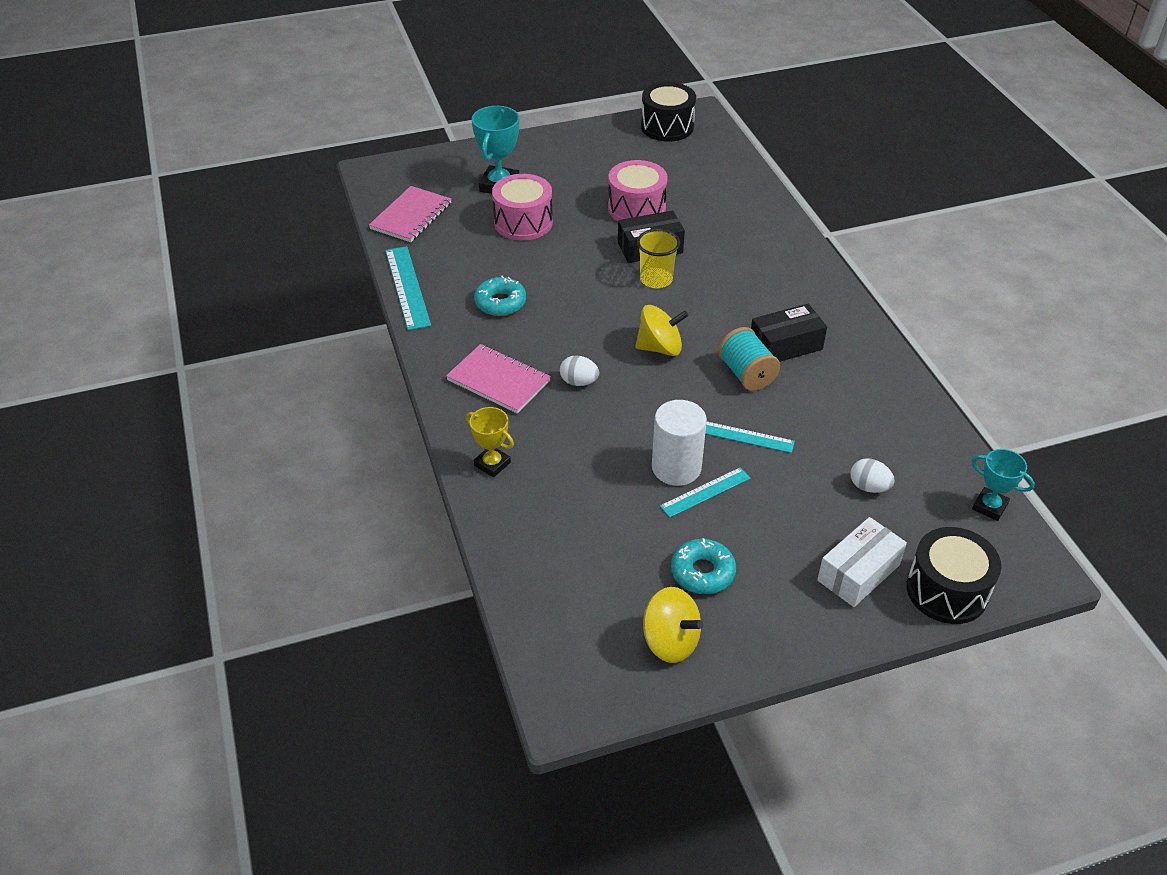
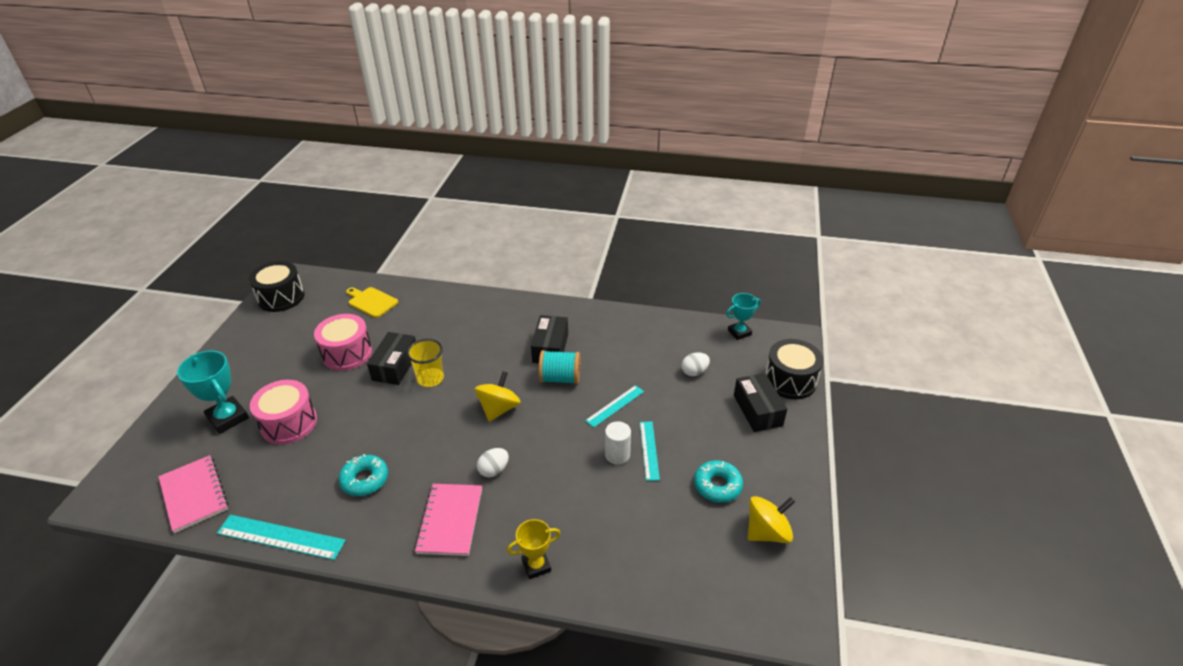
camera: 60 degrees left, 5 degrees down
(498, 381) = (450, 520): pink notebook -> pink notebook turned 60 degrees counterclockwise
(676, 468) = (617, 455): white cylinder -> white cylinder, size x0.65
(721, 184) = (371, 302): none -> yellow cutting board
(858, 572) = (757, 410): white box -> black box

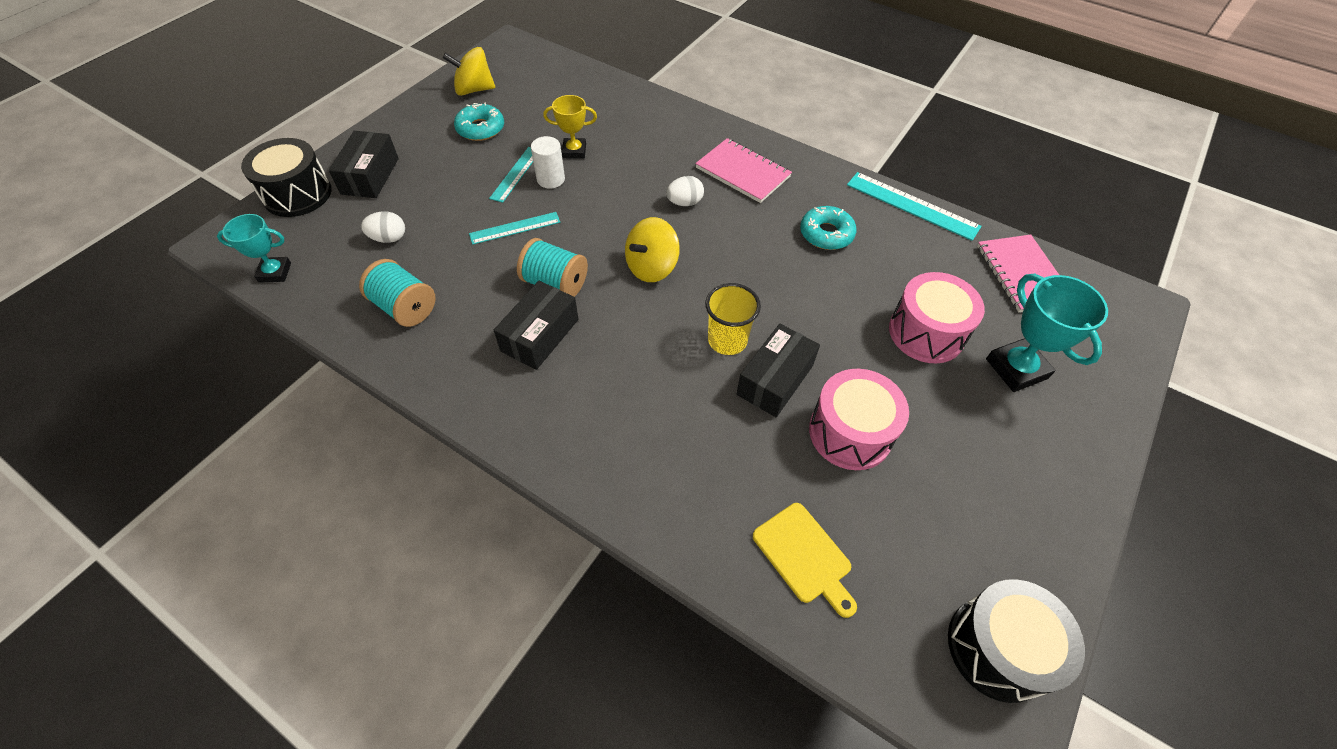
camera: 160 degrees left, 15 degrees up
(450, 520) = (742, 172): pink notebook -> pink notebook turned 75 degrees counterclockwise
(536, 565) = (677, 121): yellow trophy -> yellow trophy (574, 151)
(643, 338) = (405, 307): none -> turquoise spool

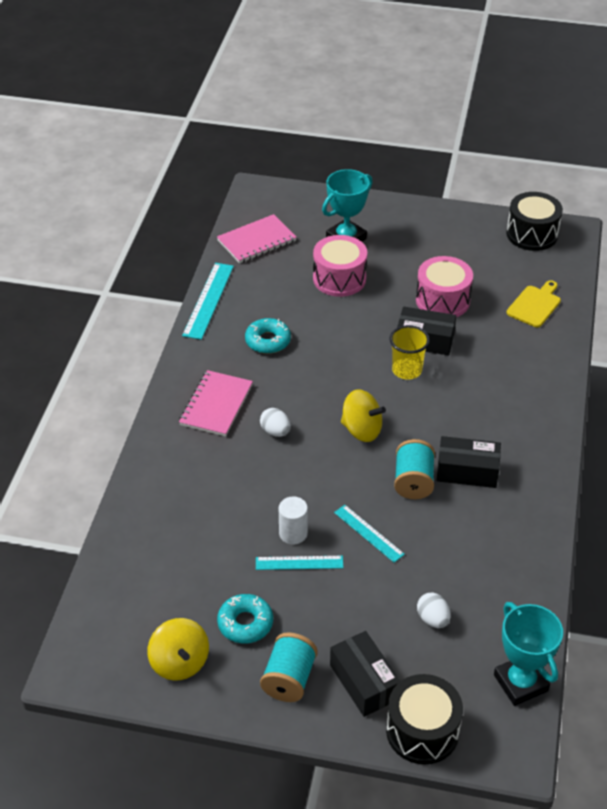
camera: 110 degrees left, 10 degrees down
(275, 272) = (520, 683): turquoise trophy -> turquoise trophy, size x1.57
(370, 176) = (364, 682): black box -> black box turned 75 degrees clockwise
(405, 307) = (495, 566): turquoise spool -> turquoise spool (289, 679)
(574, 151) = (244, 531): yellow trophy -> none

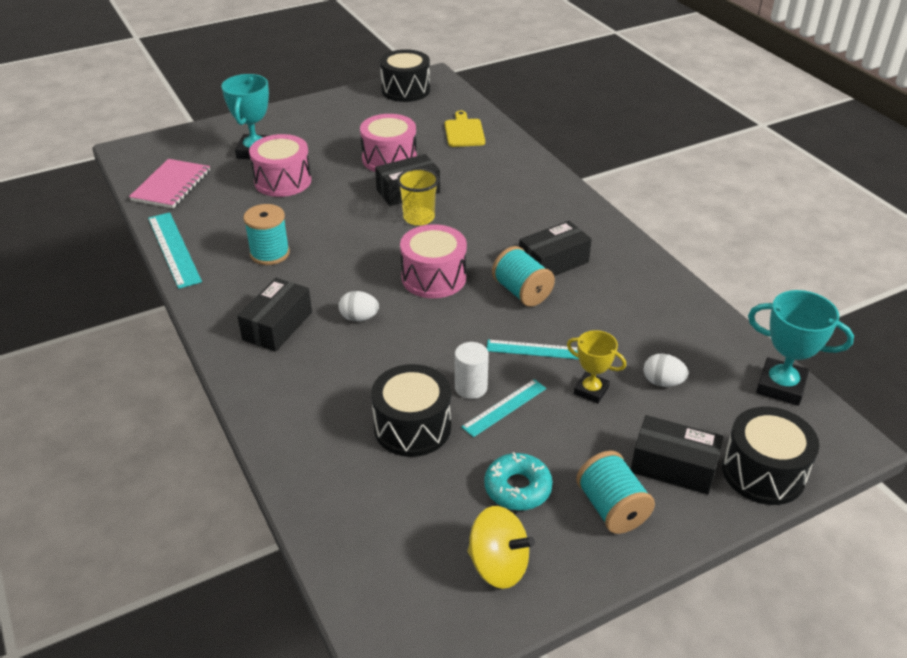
camera: 40 degrees left, 5 degrees down
(216, 405) = (277, 326): pink notebook -> black box
(225, 536) = (412, 427): none -> black drum
(268, 341) = (270, 253): turquoise donut -> turquoise spool
(361, 430) = (434, 277): yellow spinning top -> pink drum
(373, 590) = (591, 390): none -> yellow trophy

